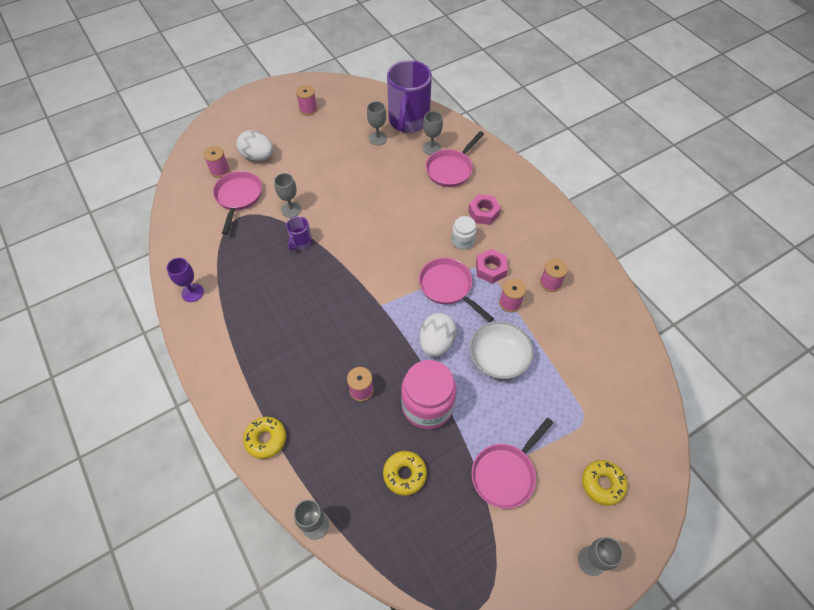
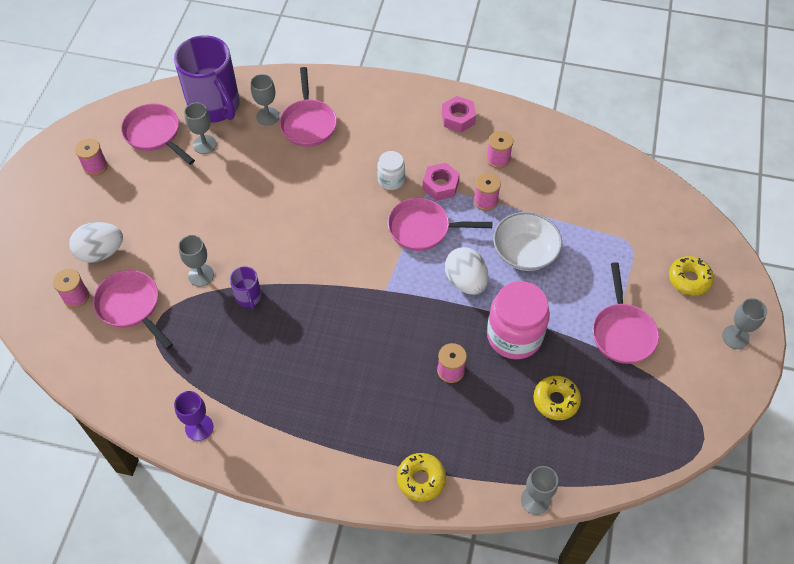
camera: 45 degrees left, 0 degrees up
(358, 114) = (155, 134): none -> pink pan
(483, 213) = (381, 142): pink nut -> pink nut (458, 118)

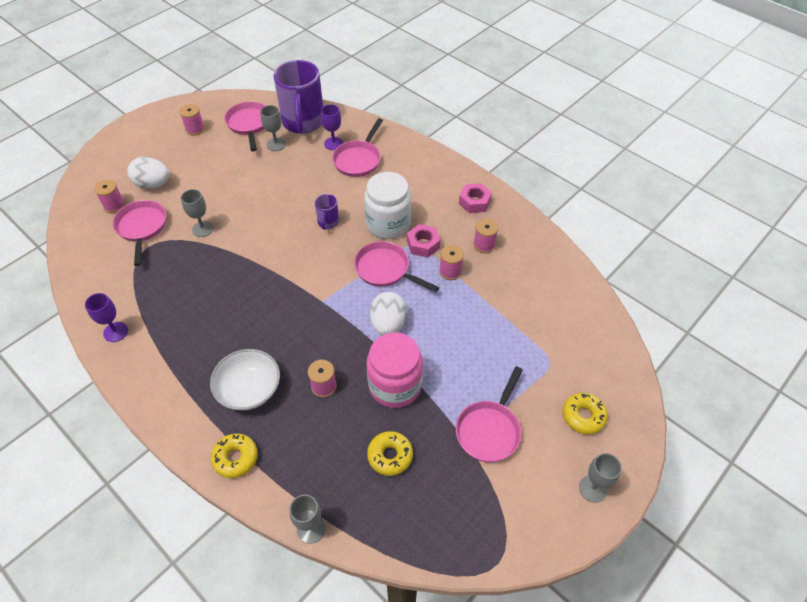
camera: 30 degrees right, 5 degrees down
(248, 297) = (222, 258): purple mug -> purple mug (328, 222)
(267, 116) = (333, 143): grey goblet -> purple goblet
(391, 180) = (388, 224): white jar -> white jar, size x1.88
(525, 252) = (453, 325): white bowl -> white bowl (249, 389)

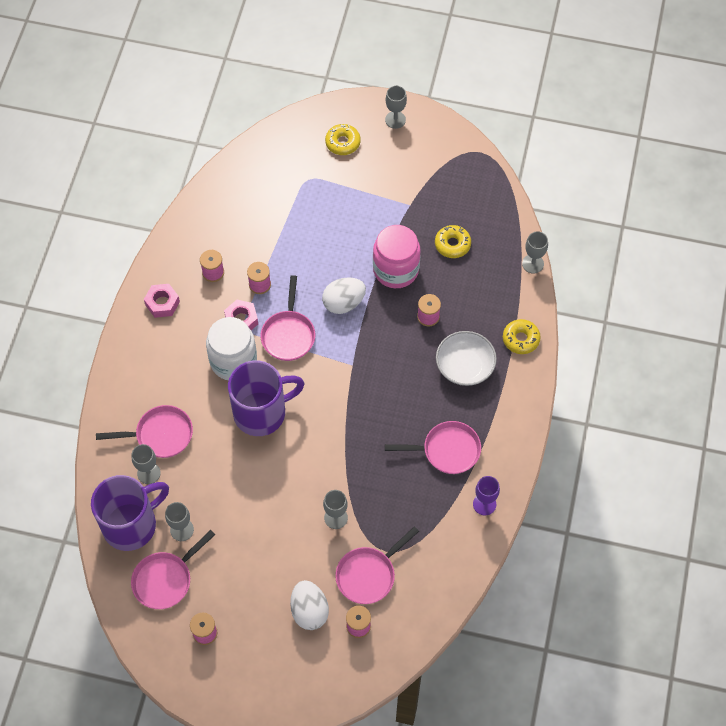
camera: 120 degrees left, 10 degrees up
(328, 222) = (261, 412): purple mug -> purple mug, size x2.22
(333, 143) = (148, 473): purple goblet -> grey goblet
(489, 430) = (391, 194): pink pan -> pink pan (447, 450)

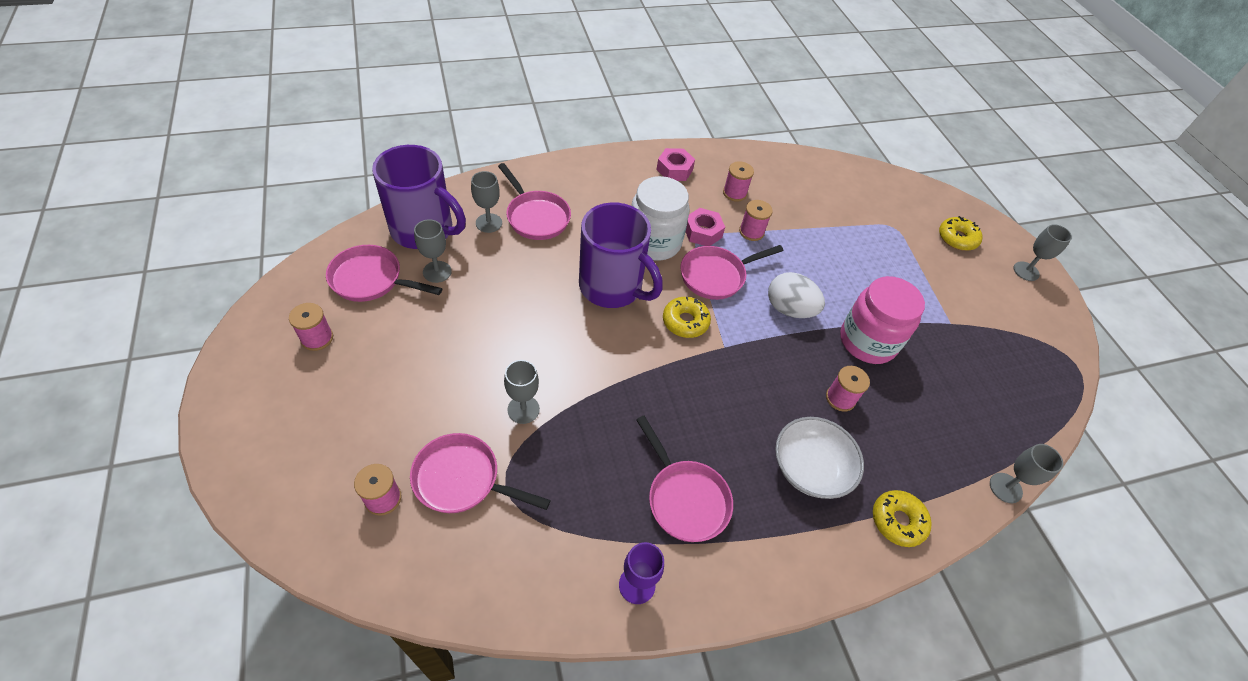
camera: 55 degrees right, 10 degrees down
(309, 611) = (384, 432): white egg -> none
(452, 244) = (946, 385): yellow donut -> yellow donut (685, 322)

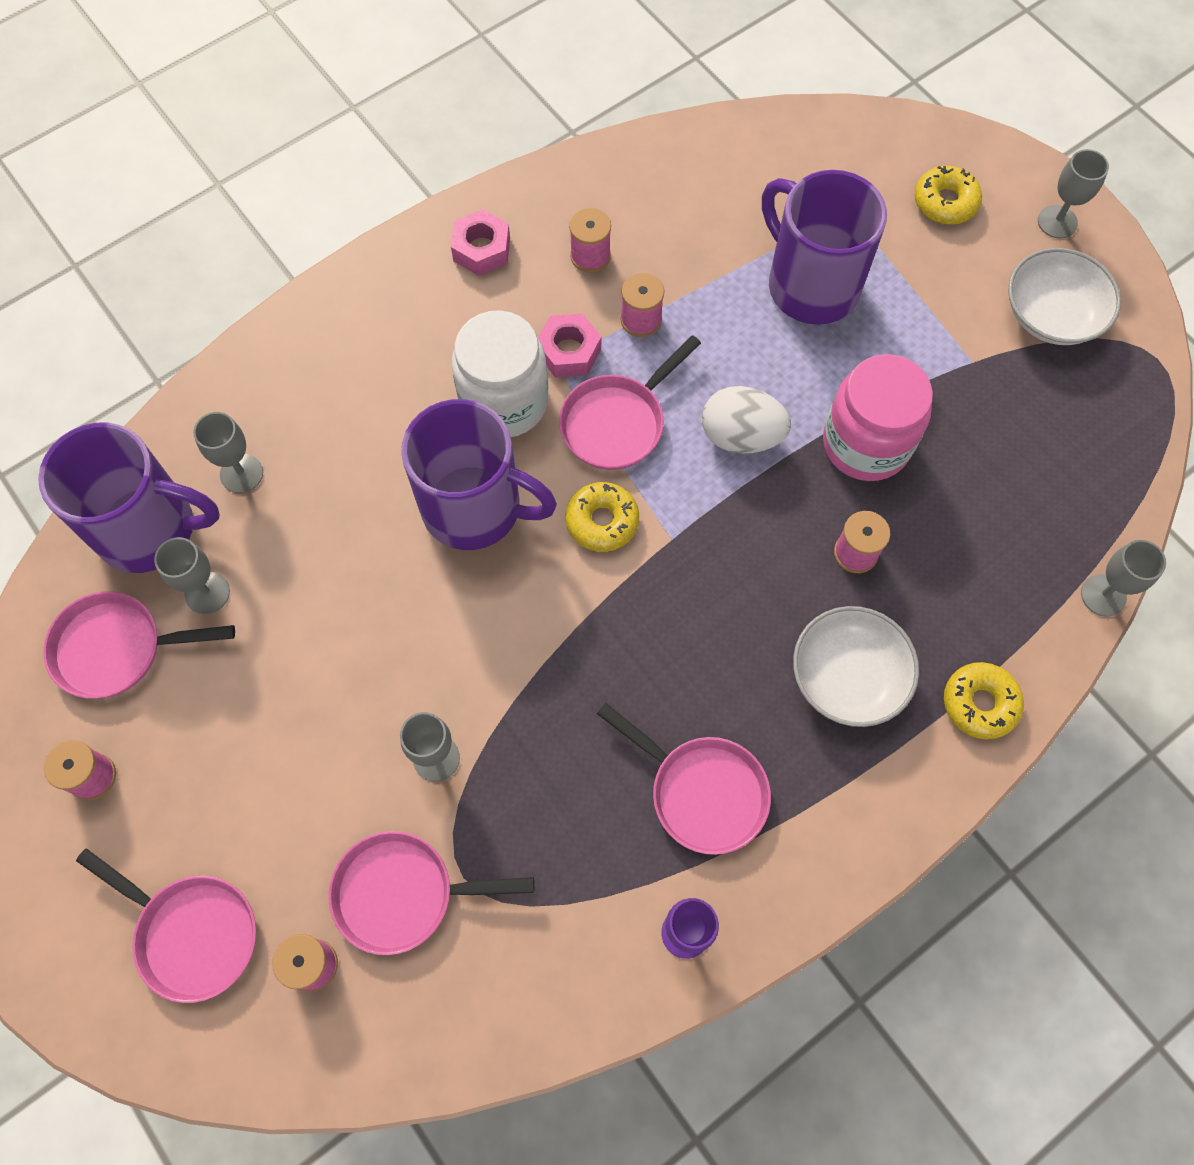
camera: 15 degrees left, 15 degrees up
(536, 216) = (307, 431): pink pan -> pink pan (192, 933)
(860, 250) = (810, 285): none -> purple mug
(1010, 317) = (1051, 315): none -> white bowl

